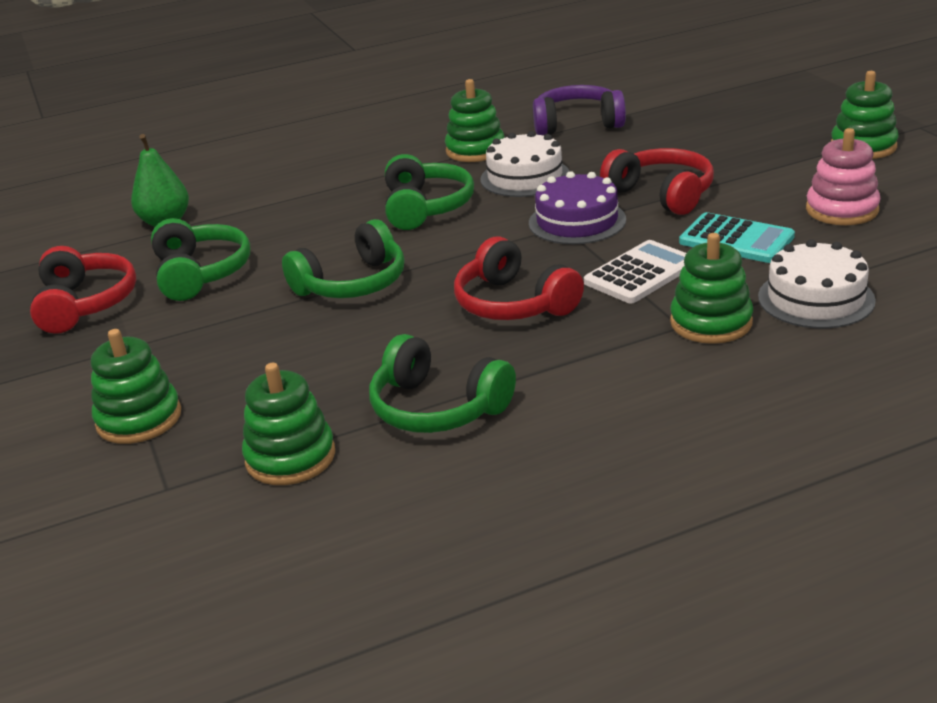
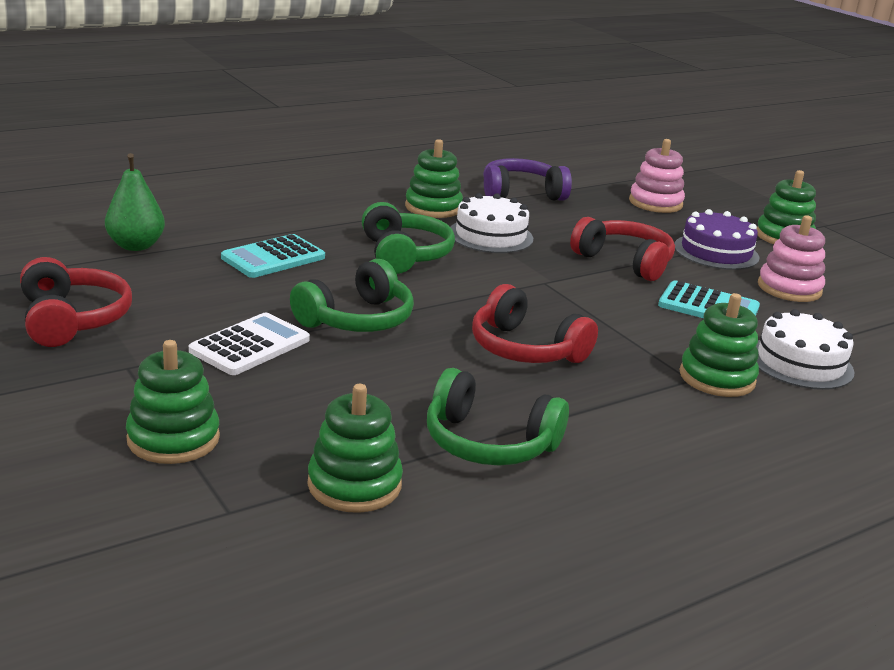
camera: 15 degrees left, 5 degrees down
(200, 273) = (192, 298): green headphones -> none
(292, 223) = (273, 258): none -> turquoise calculator
(577, 221) = (556, 279): purple cake -> purple cake (716, 252)
(640, 273) = (634, 330): white calculator -> white calculator (250, 345)
(726, 119) = (655, 203): none -> pink stacking toy

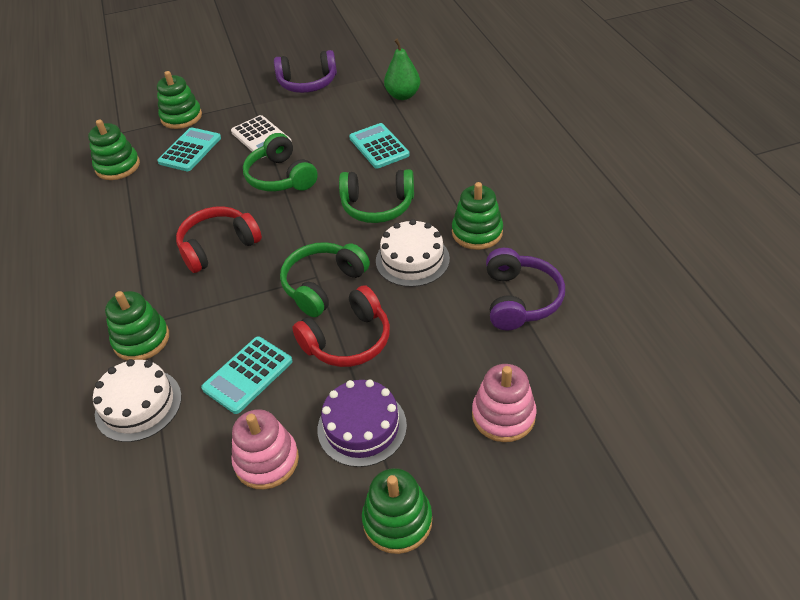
camera: 110 degrees right, 20 degrees up
(72, 320) = (308, 83): red headphones -> purple headphones
(292, 409) = (190, 150): none -> turquoise calculator
(489, 443) = (126, 214): green headphones -> green headphones (323, 285)

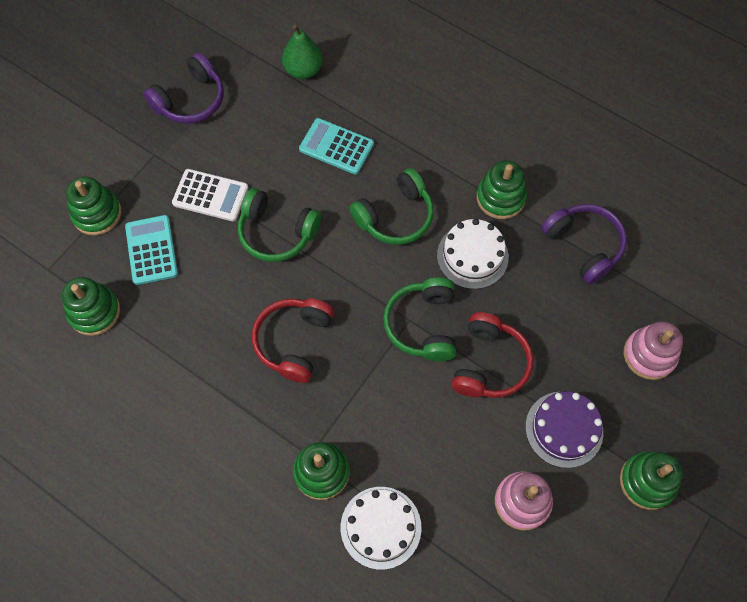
camera: 40 degrees left, 20 degrees up
(247, 375) = (441, 444): turquoise calculator -> none

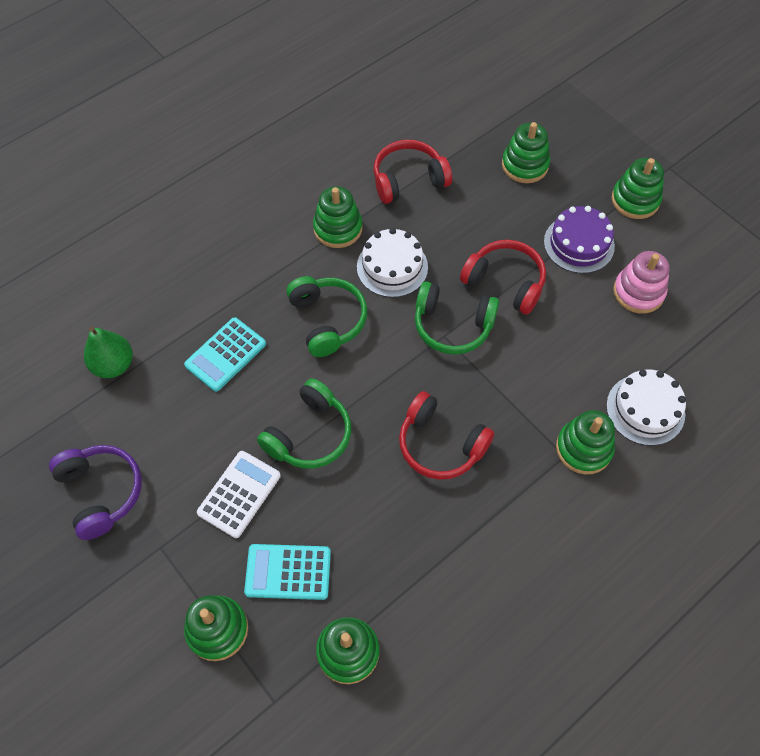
camera: 75 degrees left, 5 degrees down
(583, 246) = (408, 180): purple headphones -> red headphones
(649, 355) = (525, 165): pink stacking toy -> green stacking toy

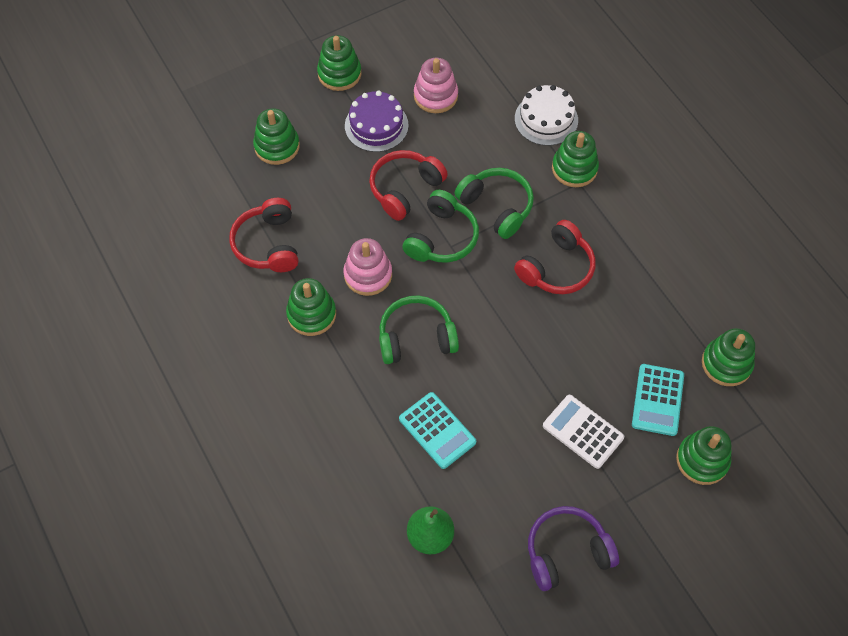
camera: 80 degrees left, 0 degrees up
(309, 434) = (533, 368): green headphones -> green headphones (496, 207)
(392, 267) = (368, 275): white cake -> pink stacking toy

